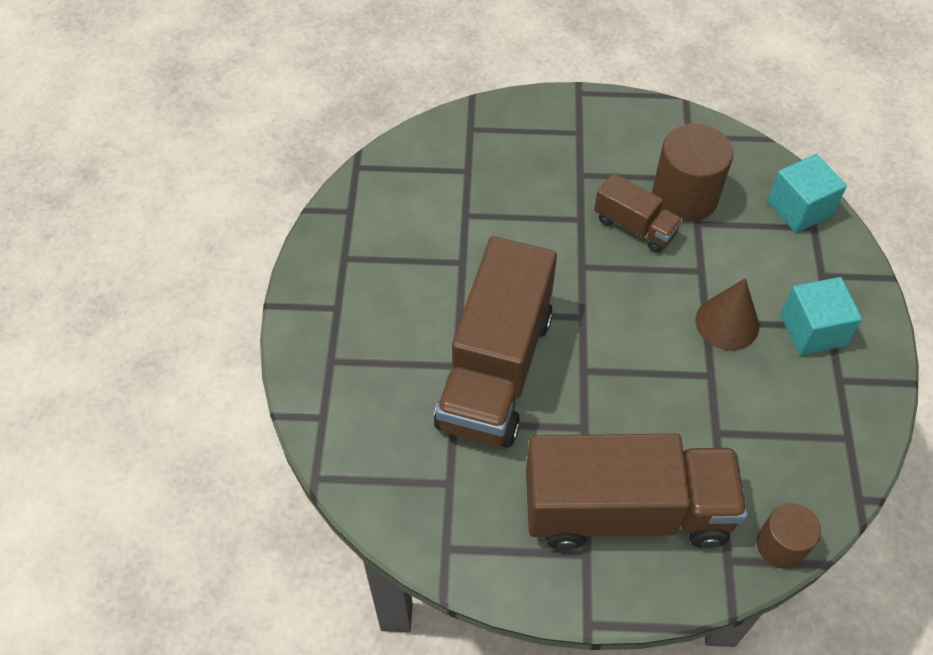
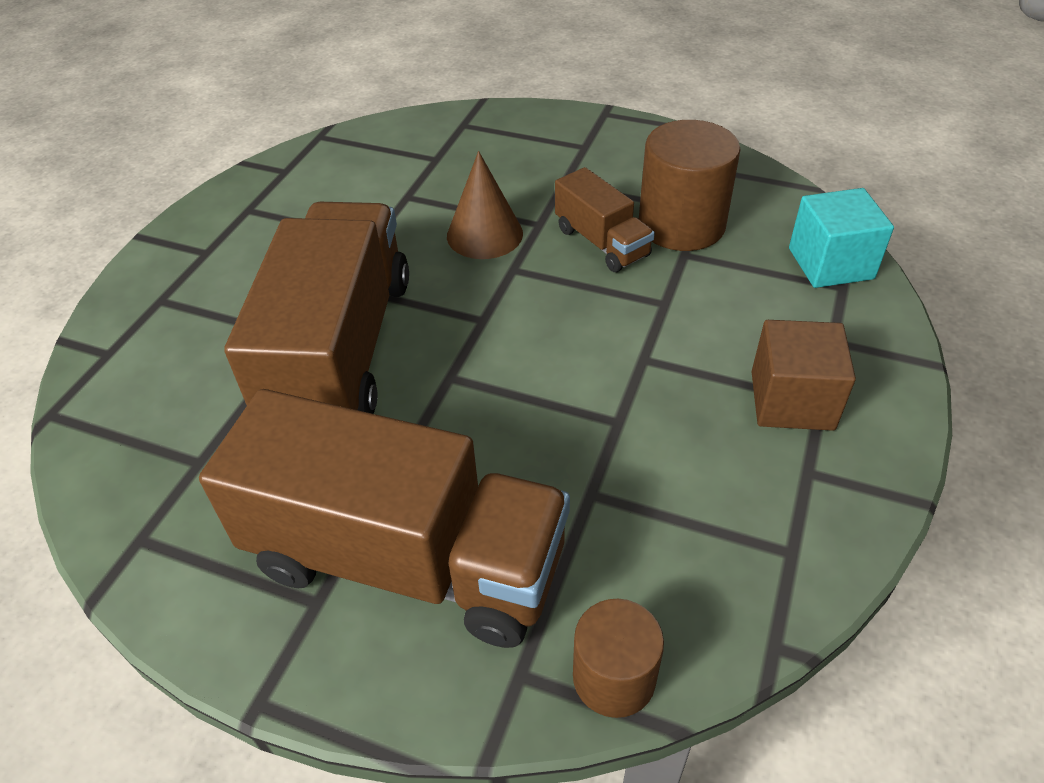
camera: 20 degrees right, 10 degrees down
(495, 369) = (340, 350): brown truck -> brown truck turned 150 degrees clockwise
(727, 323) = (671, 366): brown cone -> brown cone (484, 234)
(812, 330) = (792, 400): turquoise cube -> brown cube

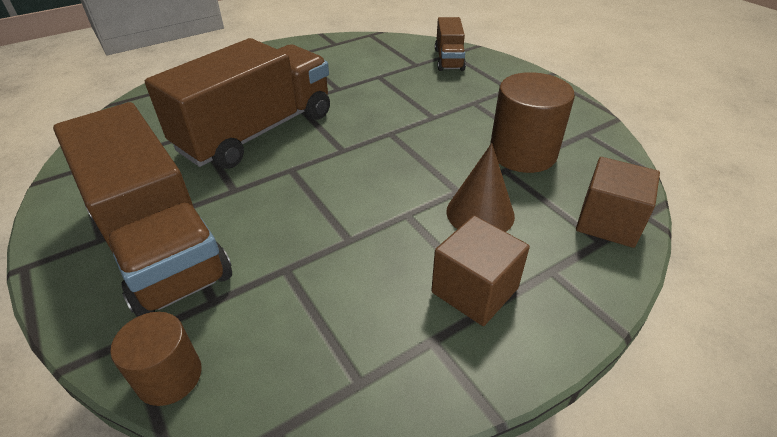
camera: 35 degrees right, 5 degrees down
(484, 234) = (396, 110): brown cone -> brown cone (480, 213)
(602, 242) = (458, 141): brown truck -> brown truck (449, 59)
(830, 263) = (608, 222): turquoise cube -> brown cube

